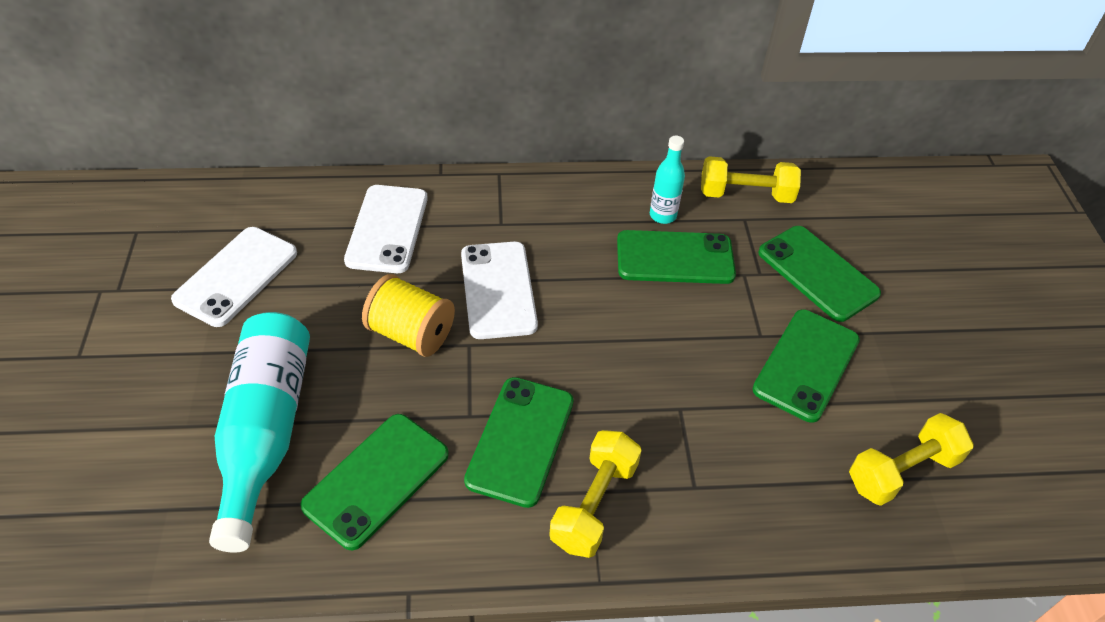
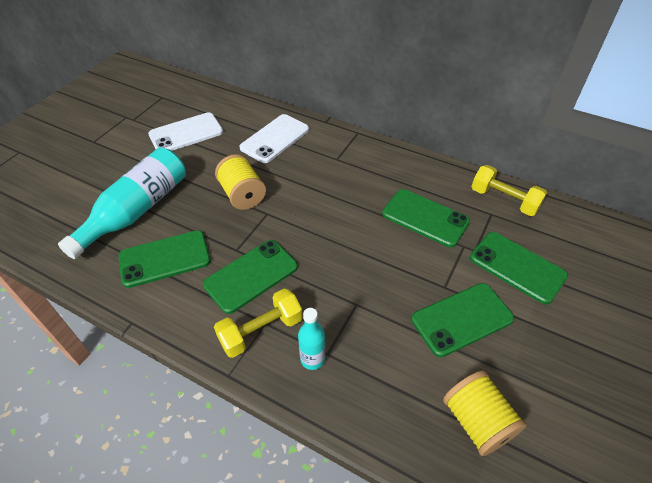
camera: 35 degrees right, 0 degrees up
(498, 290) = (306, 192): white phone -> none
(663, 215) = (437, 191): turquoise bottle -> turquoise bottle (312, 359)
(817, 273) = (517, 267): green phone -> green phone turned 45 degrees counterclockwise
(902, 471) = (477, 421): yellow dumbbell -> yellow spool

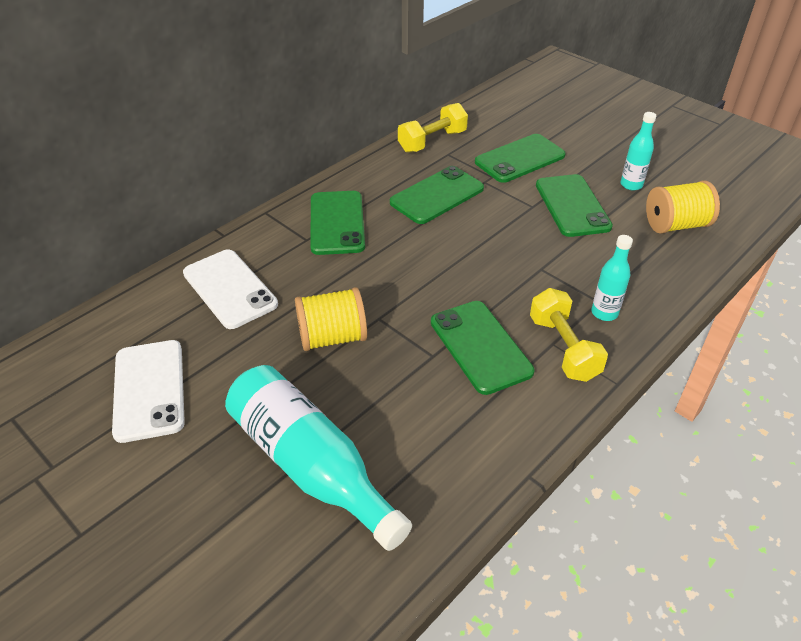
camera: 75 degrees left, 5 degrees down
(165, 259) = (425, 433): green phone -> green phone (337, 223)
(530, 372) = (631, 185): none -> turquoise bottle

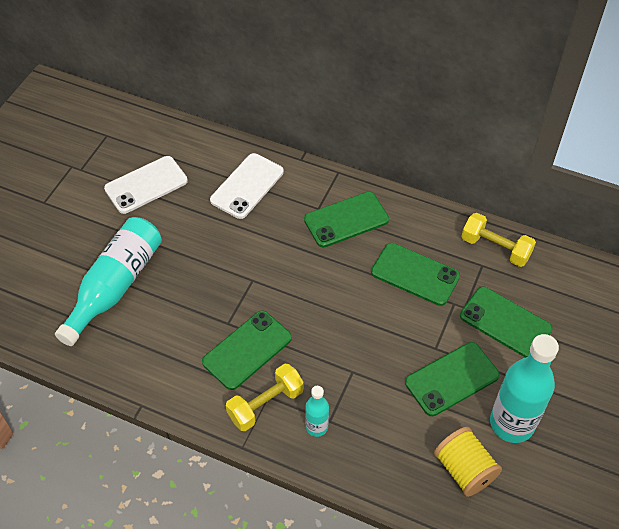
camera: 70 degrees right, 10 degrees up
(332, 337) = (223, 260): yellow spool -> none
(631, 185) = (511, 423): turquoise bottle -> turquoise bottle, size x2.00

